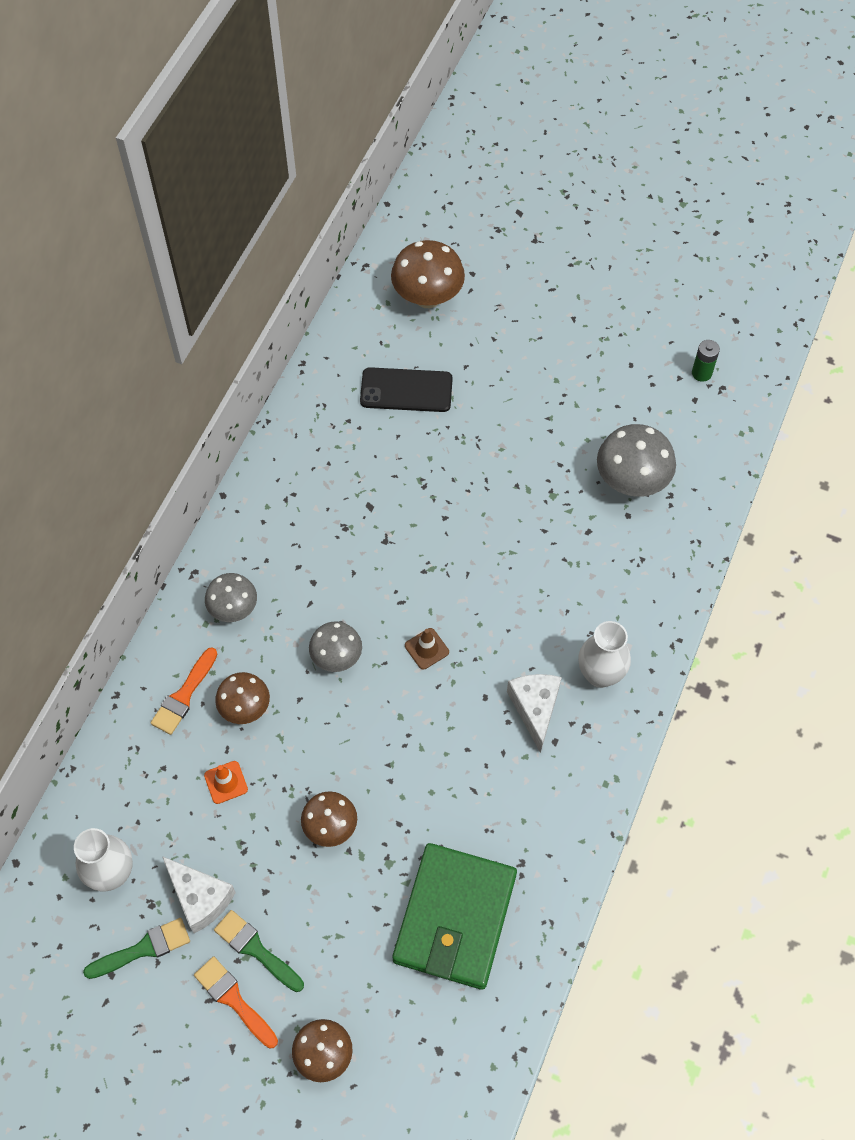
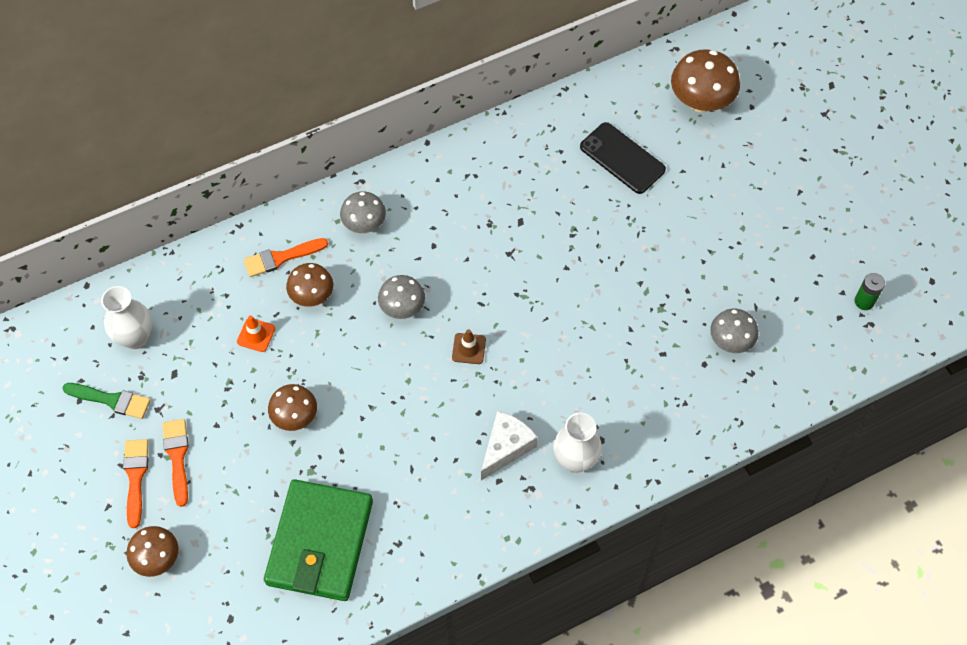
camera: 40 degrees right, 0 degrees up
(200, 898) = (173, 396): white cheese -> none
(256, 949) = (177, 457): green brush -> orange brush
(455, 918) = (320, 542): green wallet -> green wallet turned 45 degrees counterclockwise
(631, 481) = (730, 341): grey mushroom -> grey mushroom, size x0.64

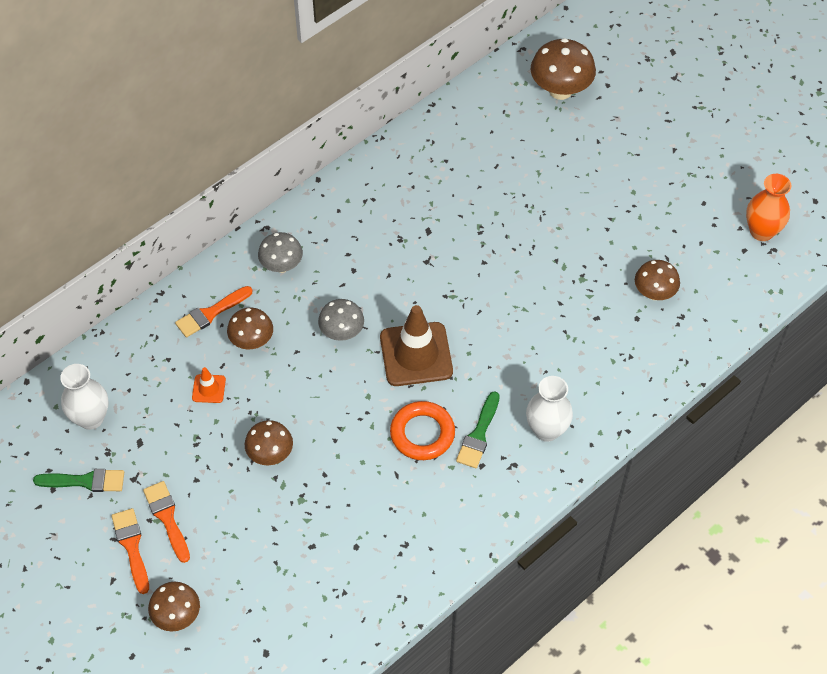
camera: 15 degrees left, 5 degrees down
(320, 542) = (330, 562): green wallet -> none
(450, 433) = (422, 433): none -> orange ring
(468, 348) = (416, 354): brown traffic cone -> brown traffic cone, size x2.17
(506, 447) = (479, 434): white cheese -> green brush
(622, 158) = (504, 155): black phone -> none
(730, 341) = (654, 293): grey mushroom -> brown mushroom
(864, 301) = (761, 231): green battery -> orange vase

